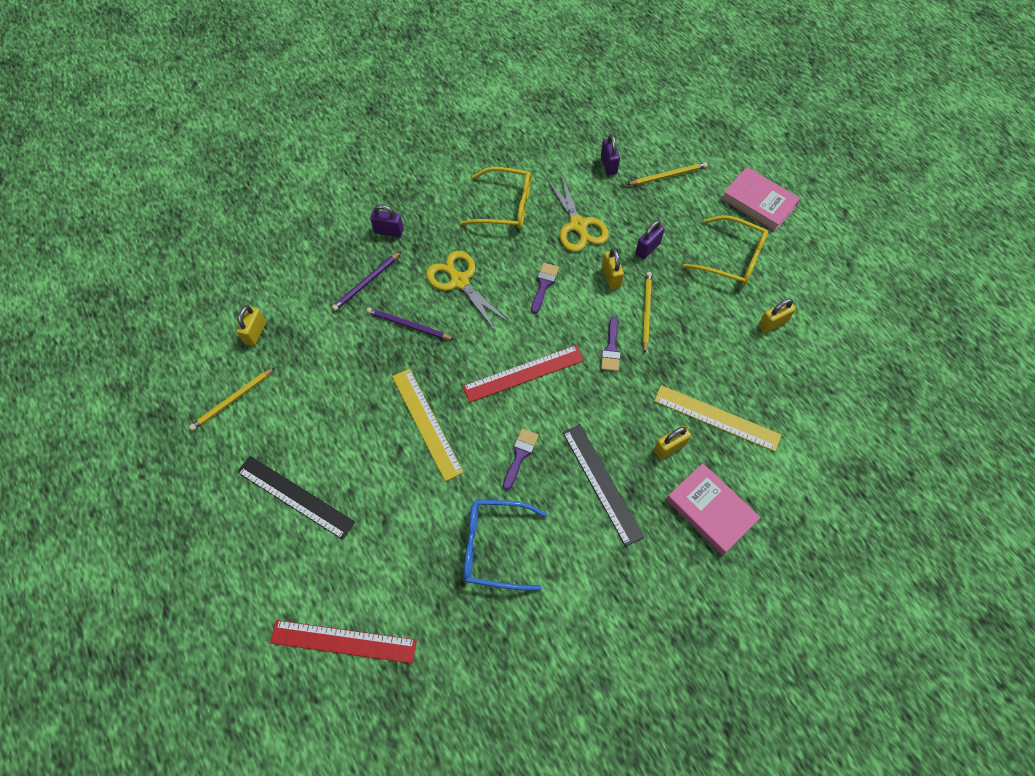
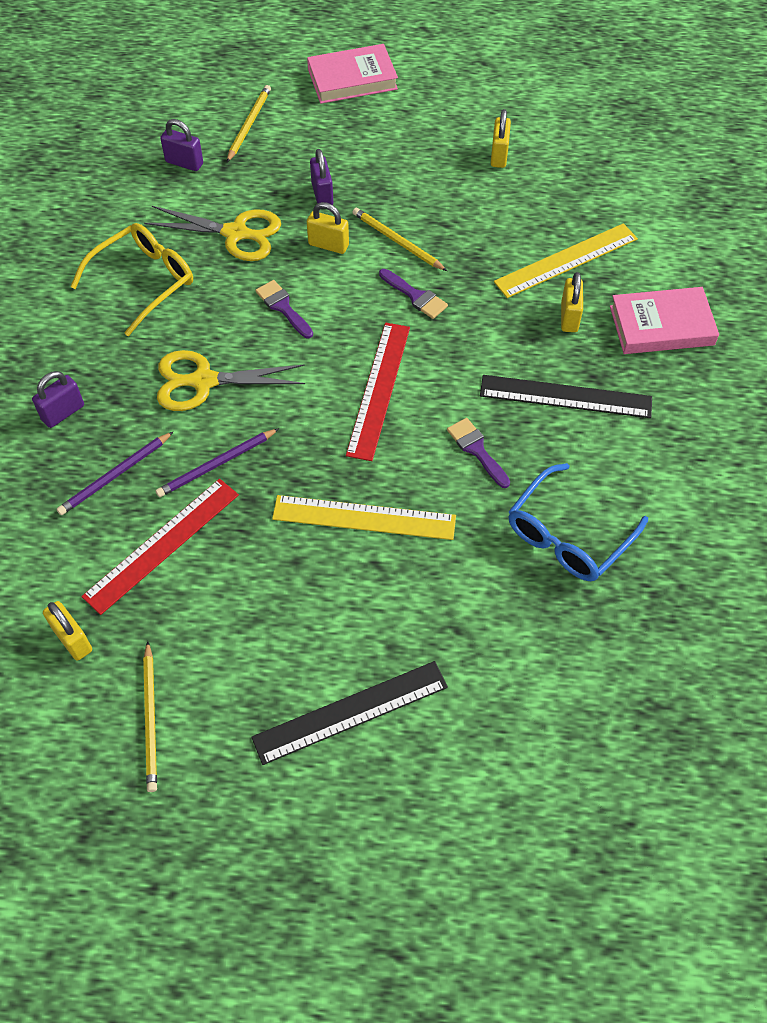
camera: 55 degrees left, 5 degrees down
(343, 641) = (577, 754): red ruler -> red ruler (162, 544)
(366, 282) = (115, 475): purple pencil -> purple pencil turned 60 degrees clockwise
(731, 258) = (397, 139): yellow glasses -> none

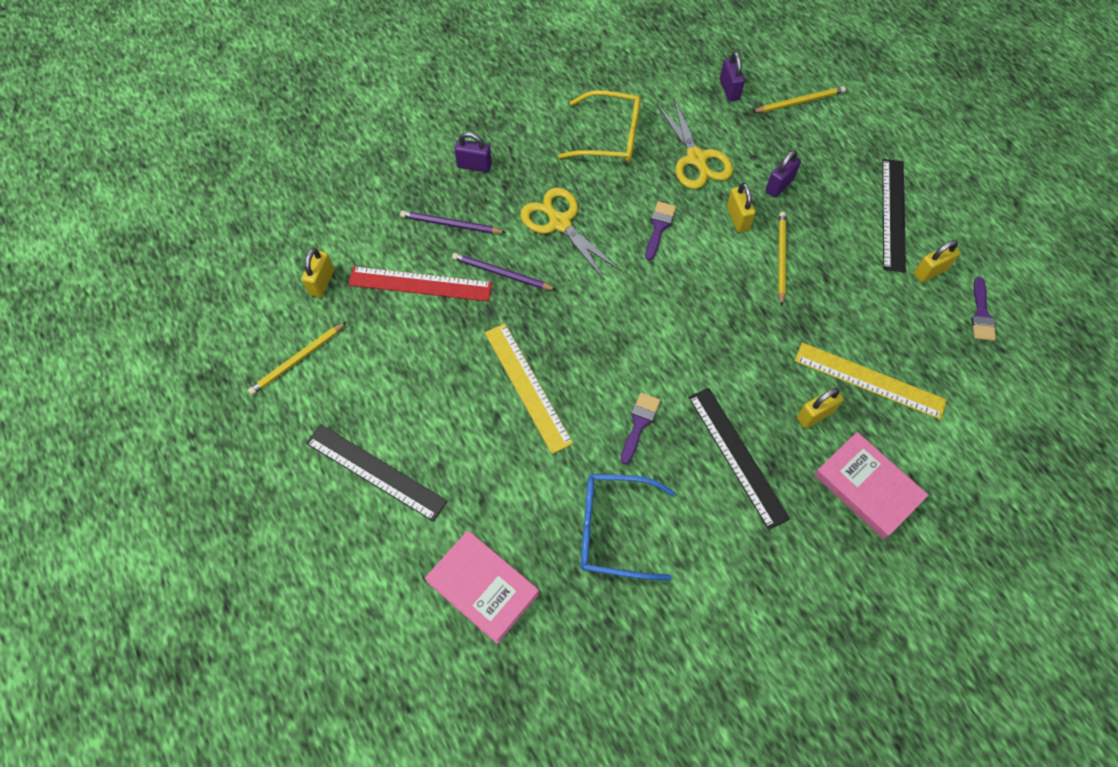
camera: 55 degrees right, 5 degrees up
(352, 79) = (907, 132): pink book -> pink book (483, 587)
(378, 389) = (639, 329): red ruler -> none
(415, 296) = (741, 300): purple brush -> purple brush (981, 314)
(423, 141) = (893, 214): none -> black ruler

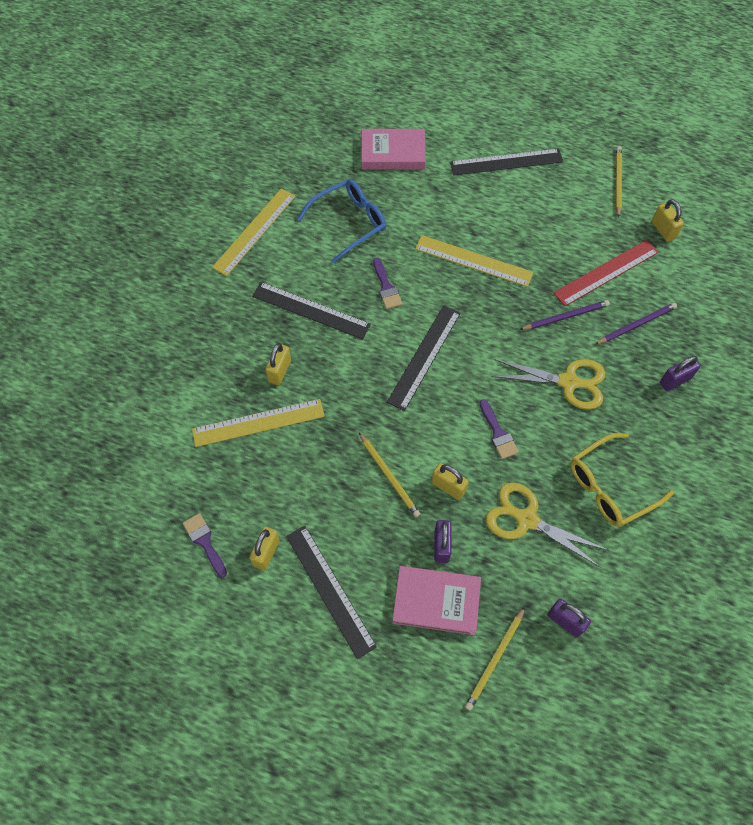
camera: 140 degrees right, 0 degrees up
(663, 330) = (424, 356): none -> black ruler
(730, 604) = (254, 231): none -> yellow ruler
(867, 487) = (215, 348): pink book -> pink book (436, 601)

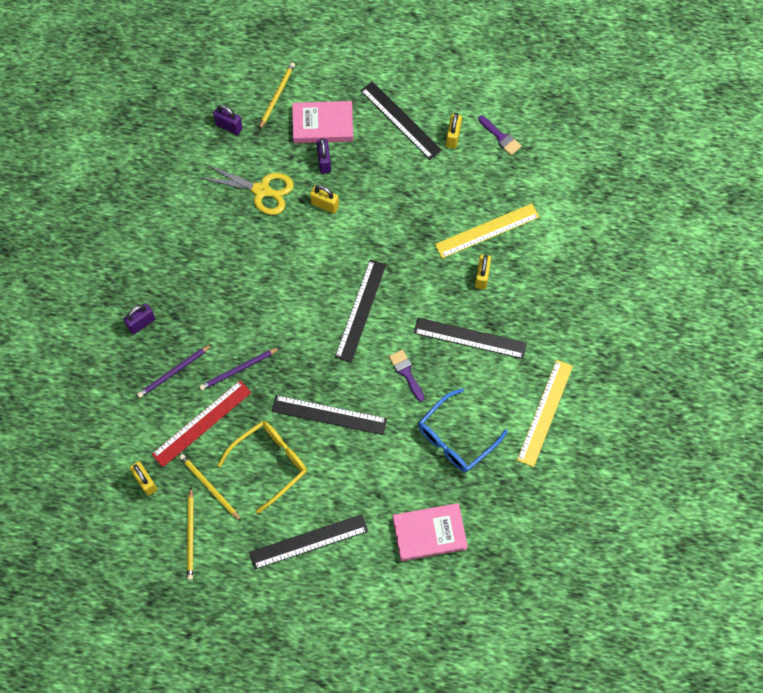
camera: 170 degrees right, 5 degrees up
(389, 476) = (372, 206): yellow pencil -> yellow pencil (209, 487)
(473, 261) = (329, 415): yellow ruler -> black ruler
(498, 433) = (289, 253): purple brush -> none
(569, 382) = (233, 307): yellow scissors -> none
(611, 486) = (197, 225): yellow glasses -> yellow glasses (269, 463)

